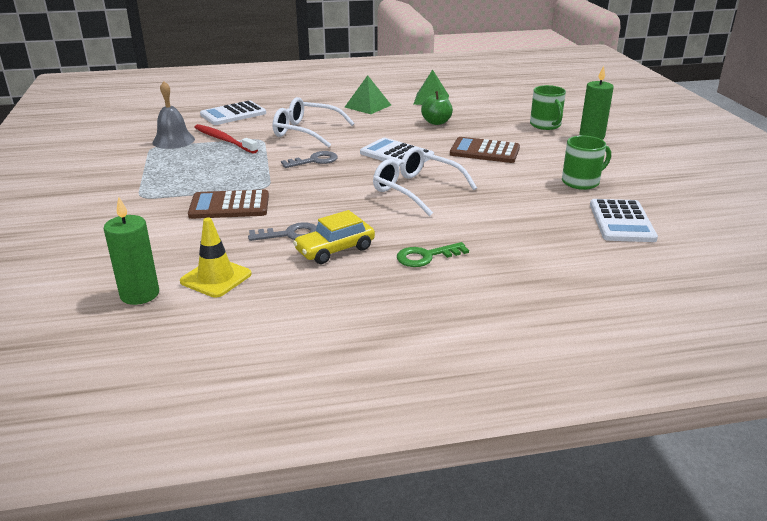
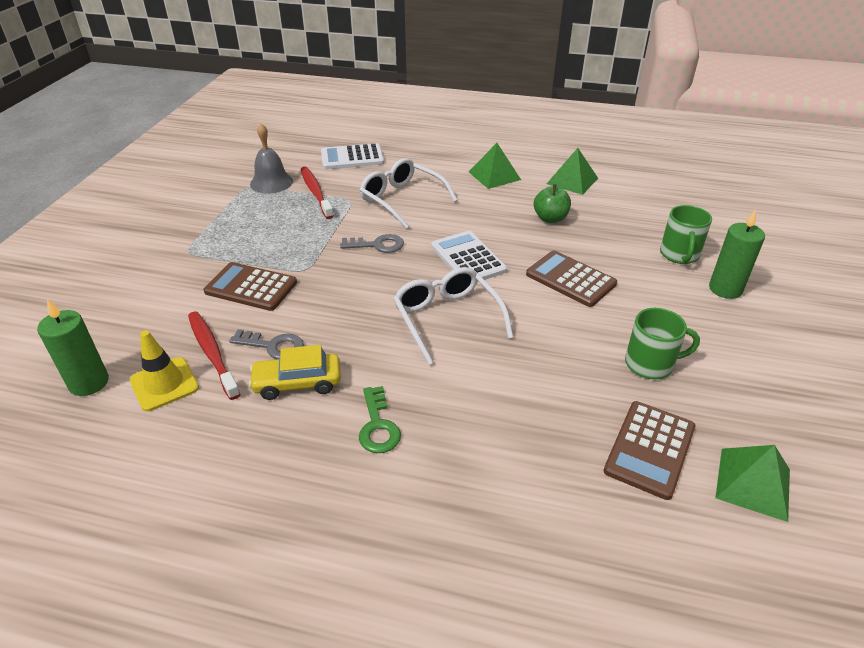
camera: 25 degrees right, 10 degrees up
(239, 250) = (212, 353): none -> red toothbrush
(426, 257) = (378, 426): green key -> green key turned 105 degrees counterclockwise
(621, 221) = (649, 449): white calculator -> brown calculator
(696, 221) = (753, 483): none -> green pyramid

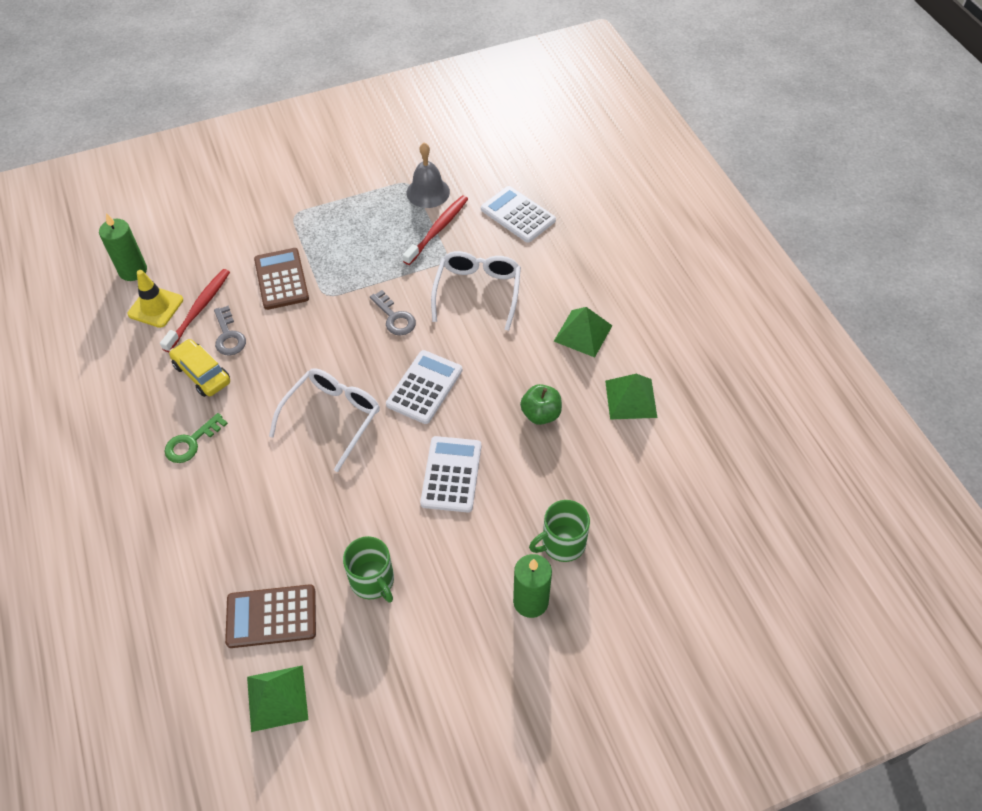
camera: 55 degrees right, 15 degrees up
(570, 279) = (451, 474): brown calculator -> white calculator

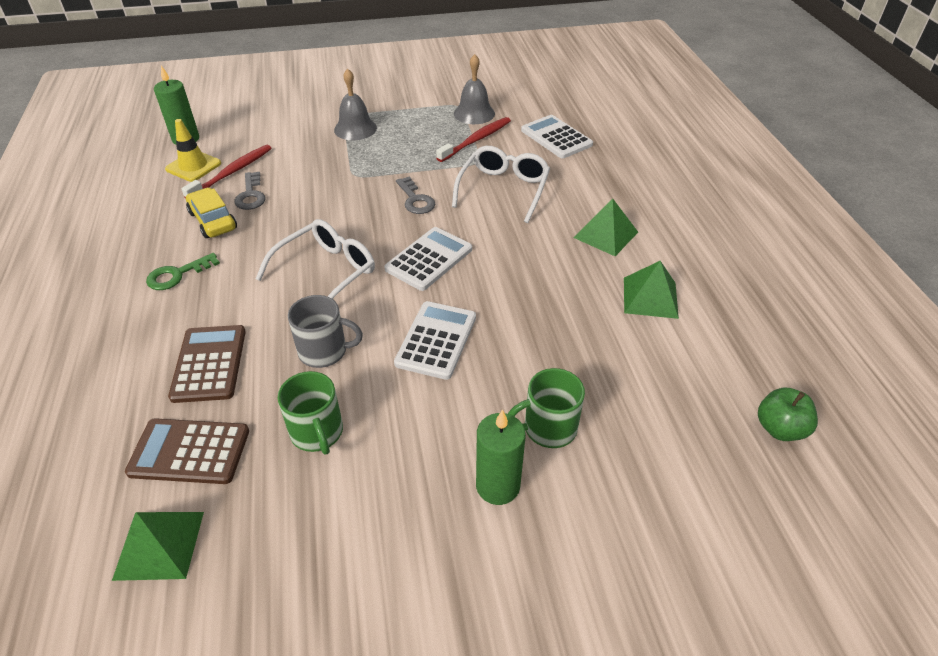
camera: 10 degrees right, 10 degrees down
(281, 279) = (317, 159): brown calculator -> brown calculator (209, 364)
(309, 231) = (355, 129): none -> grey bell
(356, 502) = (324, 351): none -> grey mug
(541, 414) = (547, 298): green apple -> green apple (779, 428)

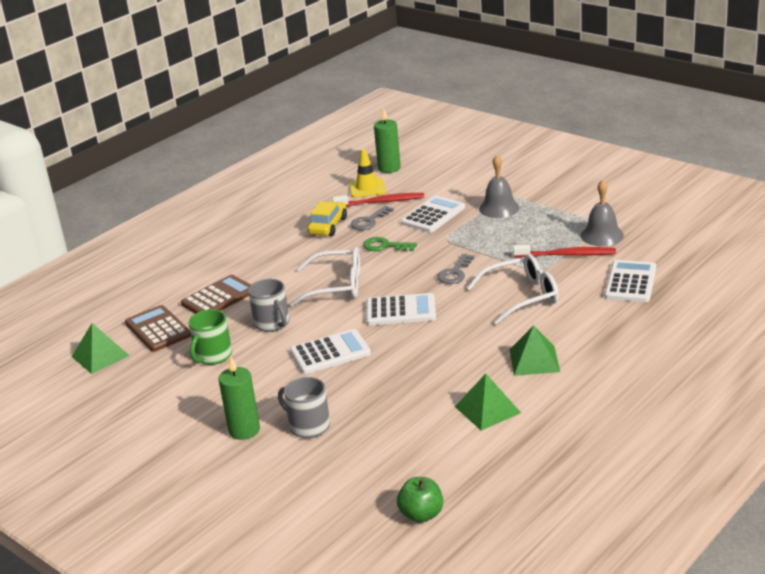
camera: 55 degrees right, 15 degrees down
(177, 275) = (269, 246): green key -> green key (385, 246)
(306, 161) = (433, 215): none -> white calculator
(548, 428) = (308, 426): green mug -> grey mug

